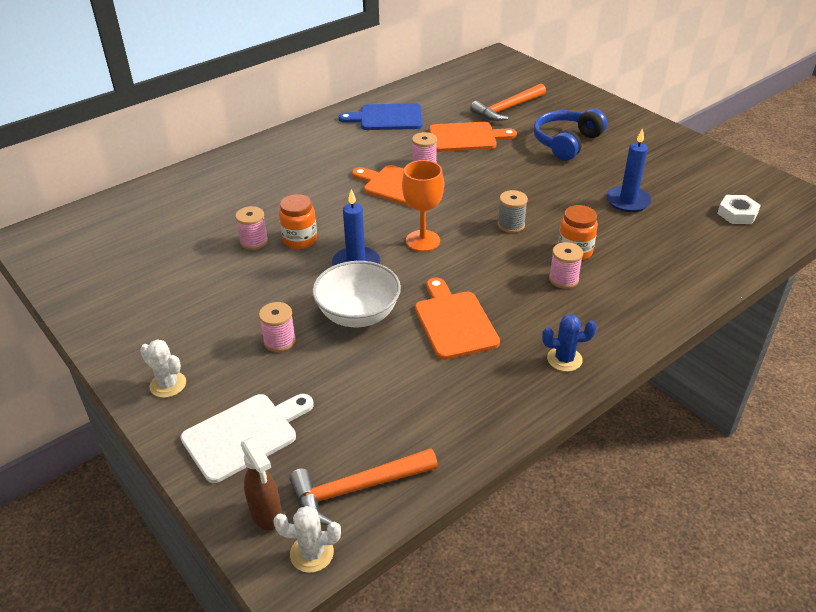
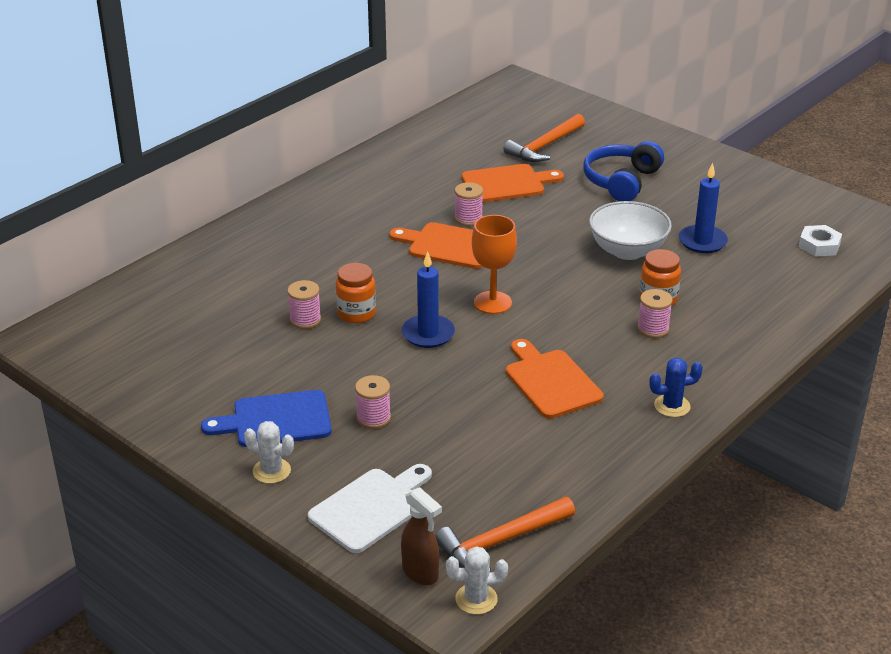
camera: 10 degrees left, 5 degrees down
(358, 315) = (448, 384): white bowl -> white bowl (627, 251)
(387, 118) = (408, 167): blue cutting board -> blue cutting board (276, 420)
(511, 225) = (583, 278): grey spool -> none

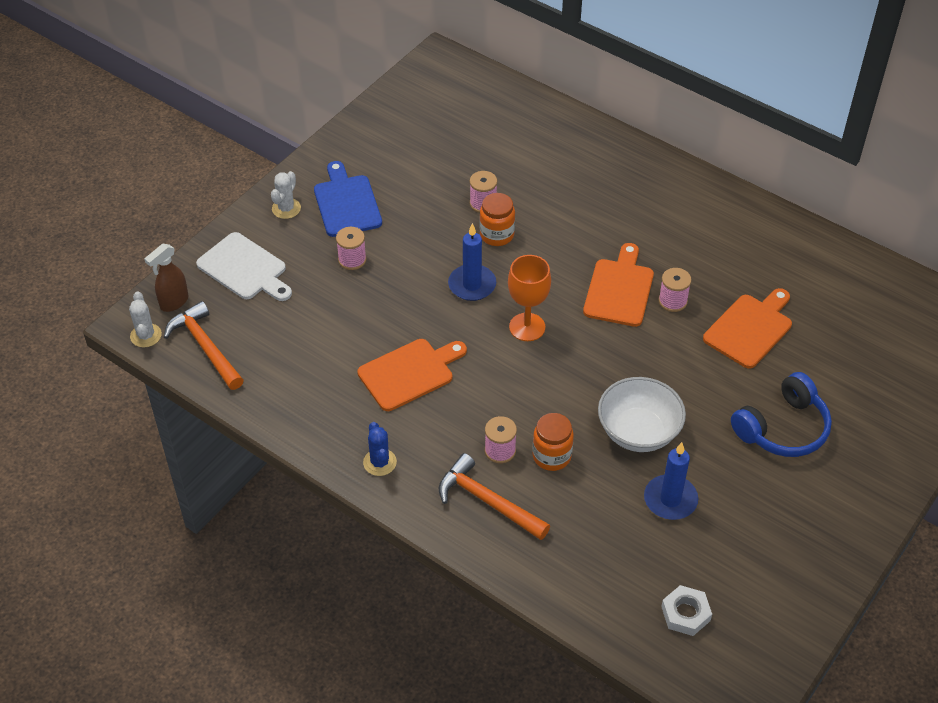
camera: 85 degrees right, 15 degrees up
(507, 184) = (750, 328): orange cutting board -> orange cutting board turned 120 degrees counterclockwise
(544, 146) = (842, 358): orange hammer -> orange hammer (487, 501)
(621, 181) = (782, 428): blue headphones -> blue headphones turned 120 degrees clockwise

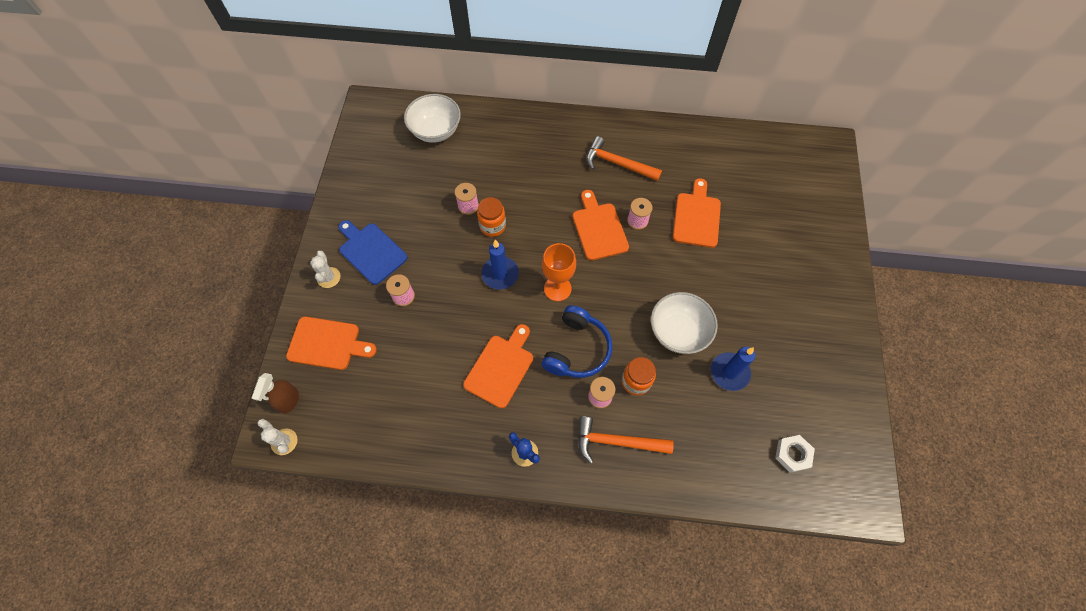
camera: 30 degrees left, 15 degrees up
(205, 347) = (337, 426): orange hammer -> orange hammer (617, 163)
(245, 269) = (327, 344): white cutting board -> orange cutting board
(498, 114) = (436, 131): none -> white bowl
(782, 428) = (761, 281): blue headphones -> blue headphones (577, 349)

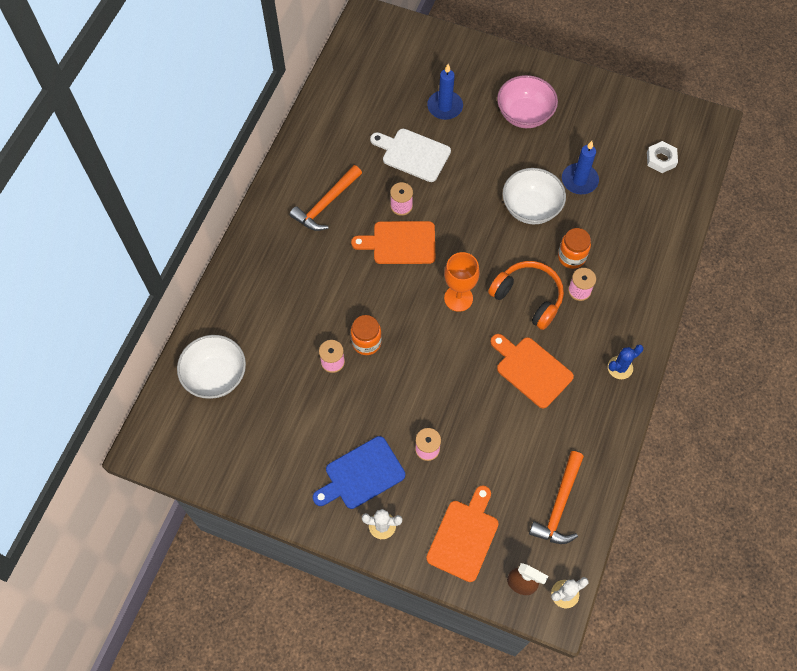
camera: 75 degrees left, 0 degrees up
(500, 274) = (427, 348): blue candle -> blue candle (445, 107)
(577, 349) = (528, 297): blue headphones -> orange headphones
(616, 441) = (624, 288): orange hammer -> orange hammer (559, 505)
(696, 217) = (413, 154): orange cutting board -> white cutting board
(786, 304) = (524, 114): none -> pink bowl

